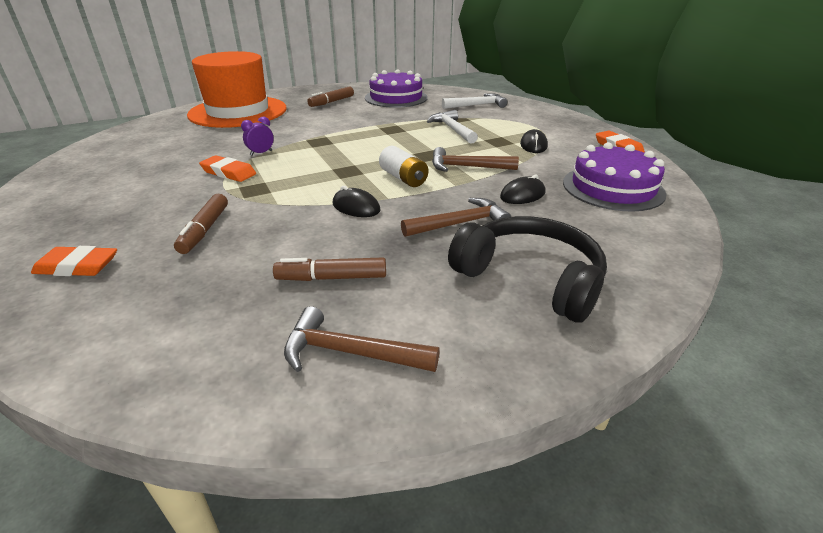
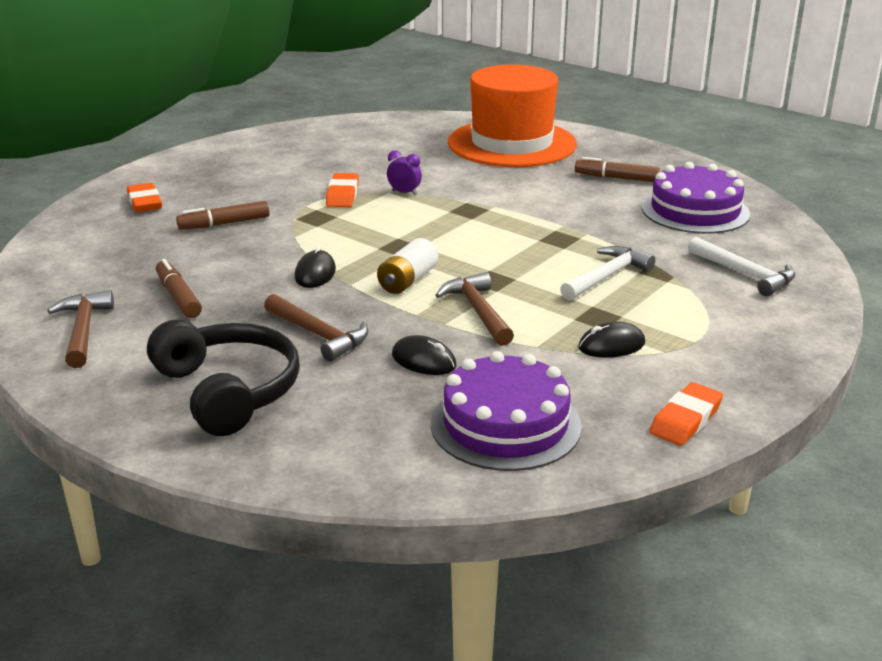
camera: 65 degrees right, 5 degrees down
(530, 278) = (228, 391): black headphones -> black headphones turned 45 degrees counterclockwise

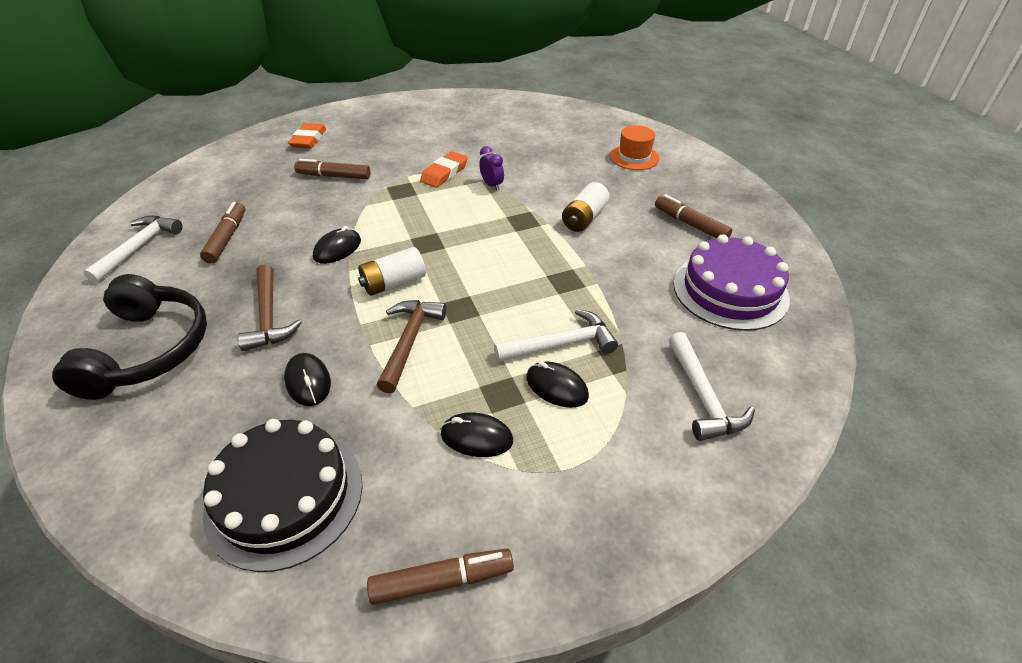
camera: 30 degrees right, 15 degrees up
(83, 330) = (139, 248): brown hammer -> white hammer
(505, 424) = (285, 496): purple cake -> black cake
(512, 143) = (634, 157): orange hat -> orange hat, size x0.41
(522, 195) = (584, 218): none -> white battery
(635, 301) = (556, 387): none -> black mouse
(685, 419) = (442, 581): orange eraser -> brown marker

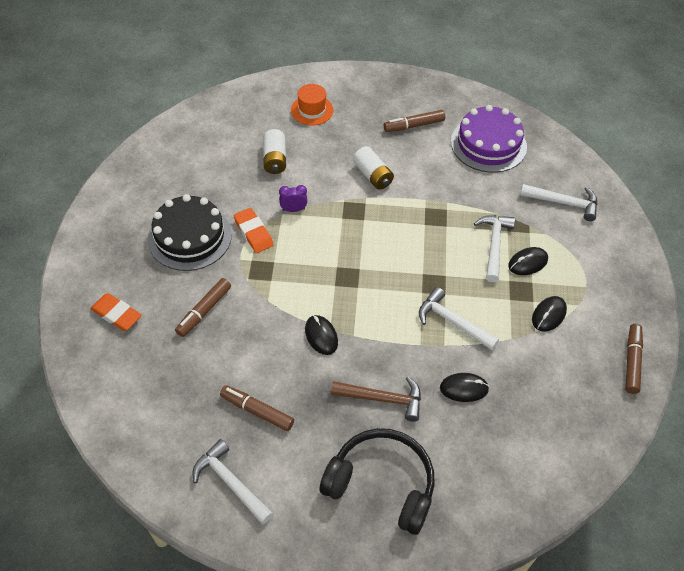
camera: 65 degrees left, 10 degrees up
(285, 496) = (553, 420): black cake -> black cake (189, 237)
(393, 283) = (385, 312): white battery -> white battery (275, 159)
(409, 341) = (452, 322): brown hammer -> white hammer

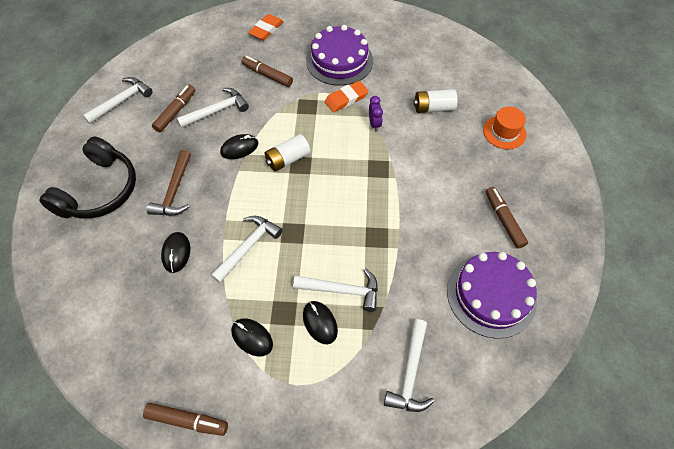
camera: 90 degrees right, 5 degrees up
(189, 237) = (339, 60): black cake -> purple cake
(259, 363) = (217, 111): none -> white hammer
(372, 175) = (425, 183): white battery -> white battery (288, 159)

